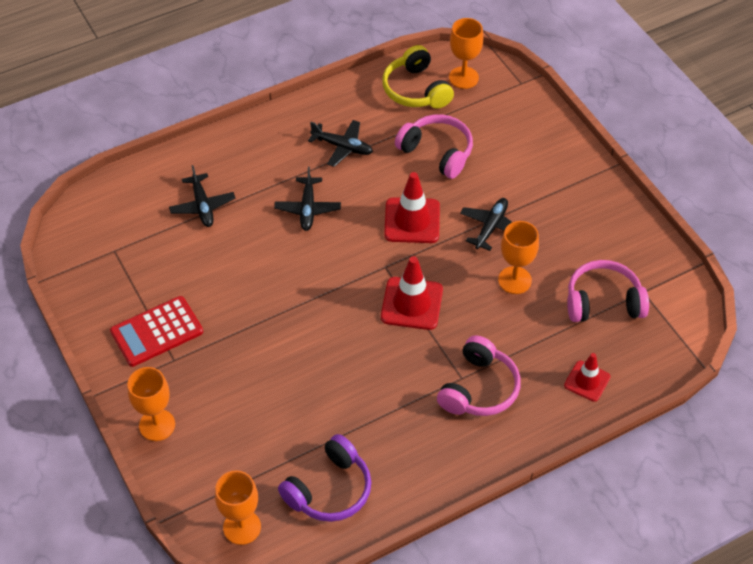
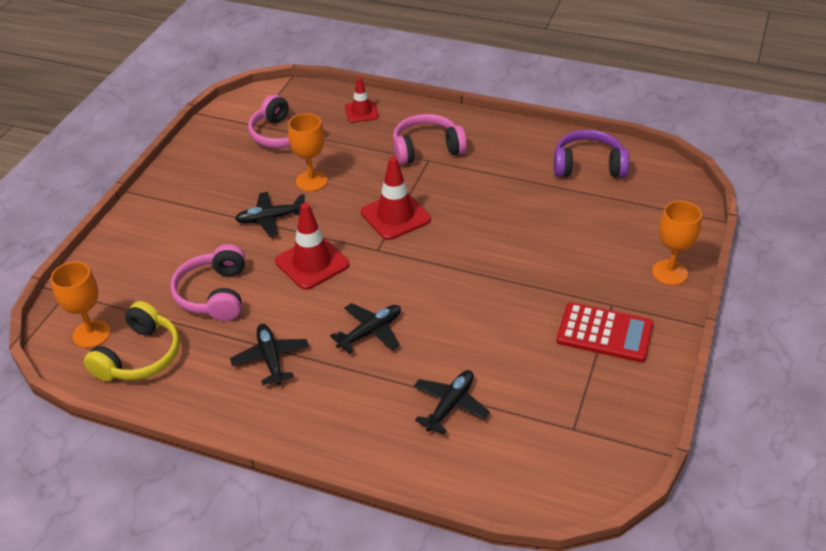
camera: 130 degrees left, 10 degrees down
(242, 527) = (667, 184): orange goblet -> none

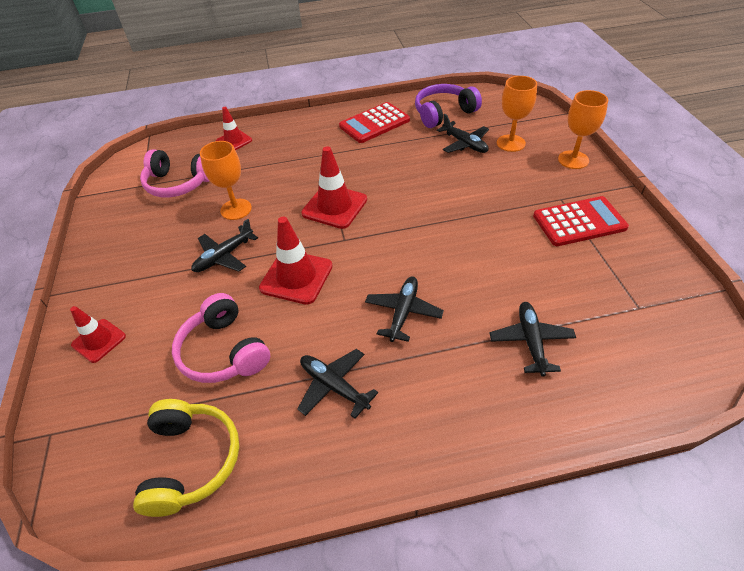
camera: 30 degrees left, 5 degrees up
(91, 334) = (114, 466): orange goblet -> orange goblet (510, 143)
(136, 243) = (99, 340): none -> red traffic cone
(426, 149) = (313, 147): pink headphones -> none
(507, 148) = (374, 123): none -> red calculator
(576, 208) = (465, 144): none -> black plane

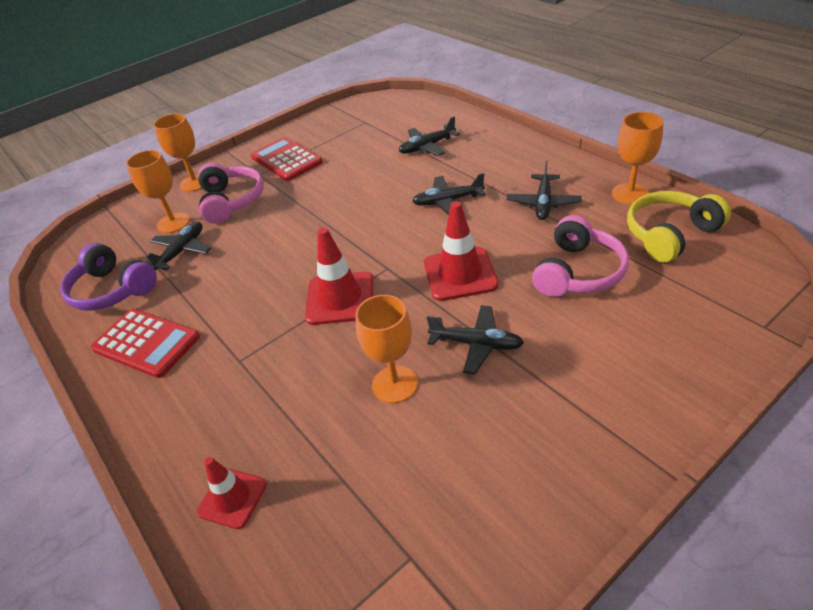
camera: 115 degrees left, 5 degrees down
(99, 340) = (666, 369): red traffic cone -> none
(179, 183) = (379, 499): pink headphones -> pink headphones (232, 201)
(278, 480) = (630, 194): none -> orange goblet

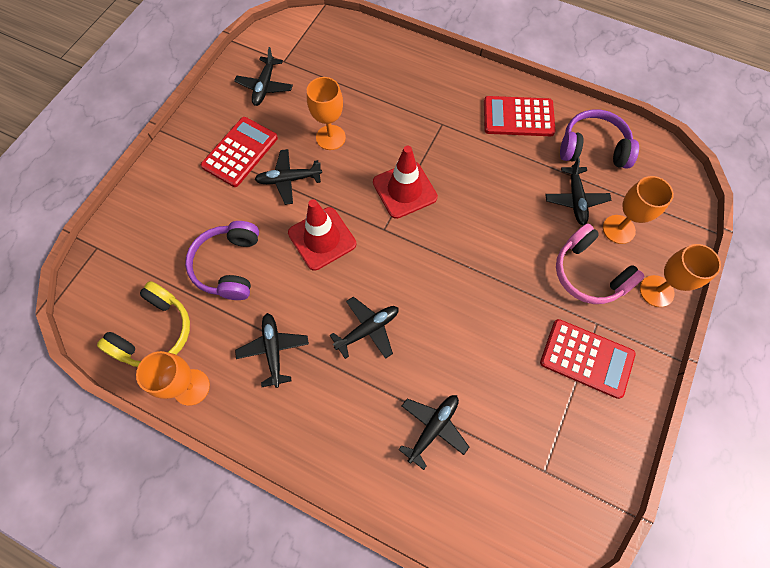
camera: 150 degrees right, 25 degrees up
(232, 498) = (385, 57): red traffic cone -> none
(465, 508) = (265, 87): none -> black plane
(537, 400) = (240, 152): none -> red calculator
(578, 272) = (229, 265): pink headphones -> purple headphones

